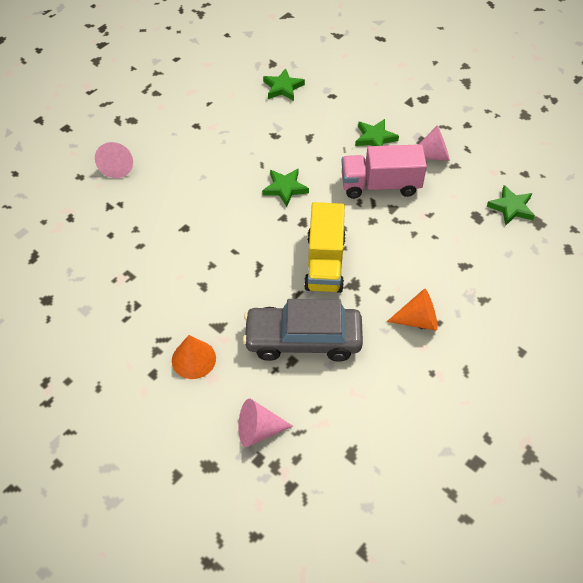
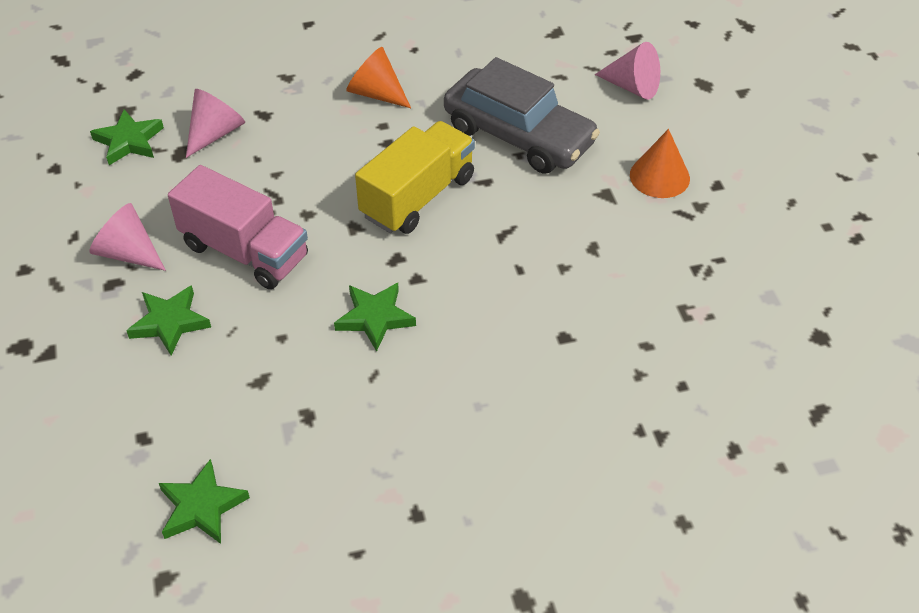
camera: 145 degrees left, 5 degrees down
(118, 166) = (605, 506): pink cone -> pink cone (215, 133)

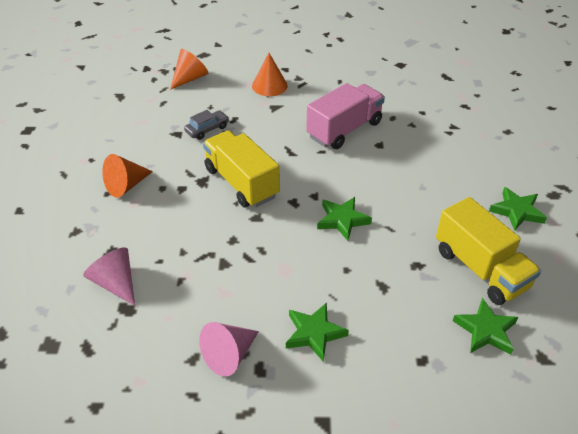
camera: 75 degrees left, 5 degrees down
(129, 141) = (91, 344): green star -> green star (517, 211)
(245, 251) = (256, 280): pink truck -> pink truck (344, 130)
(317, 495) = (480, 269): none -> yellow truck
(519, 135) = (207, 129): grey car -> grey car, size x0.44
(632, 87) = (190, 78): pink cone -> orange cone

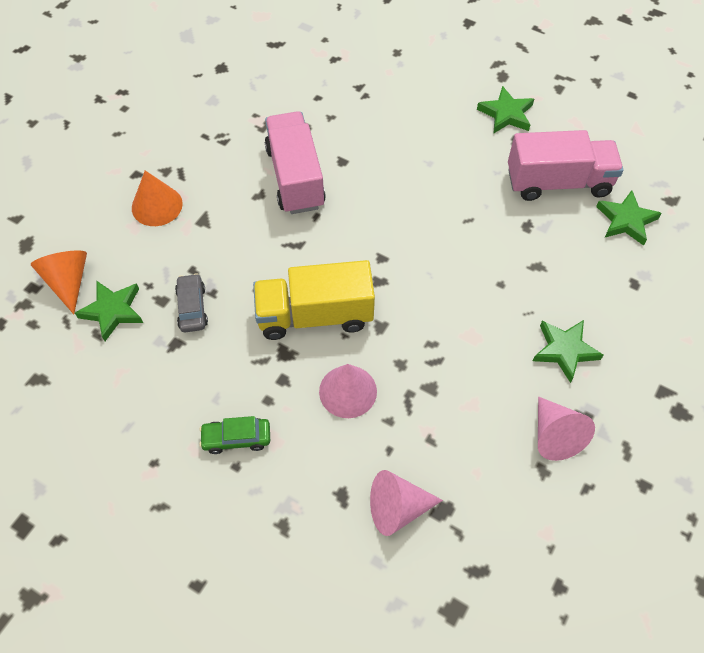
camera: 60 degrees left, 15 degrees up
(126, 185) = (236, 438): orange cone -> green car
(192, 222) = (348, 391): none -> pink cone
(342, 220) = (432, 252): green star -> green star (112, 311)
(480, 269) = (558, 182): yellow truck -> pink truck

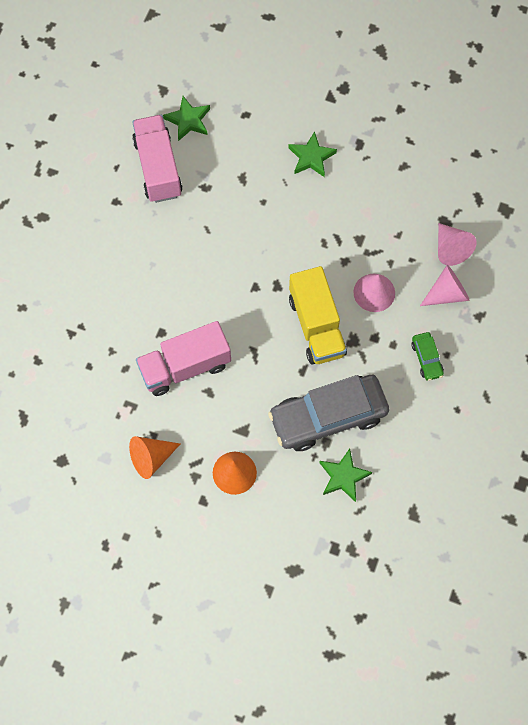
camera: 100 degrees left, 10 degrees up
(68, 281) = (323, 521): orange cone -> orange cone (151, 458)
(192, 308) = (328, 417): grey car -> grey car, size x2.30
(506, 114) = (88, 210): green star -> none
(555, 435) = (377, 160): pink cone -> pink cone (447, 293)

